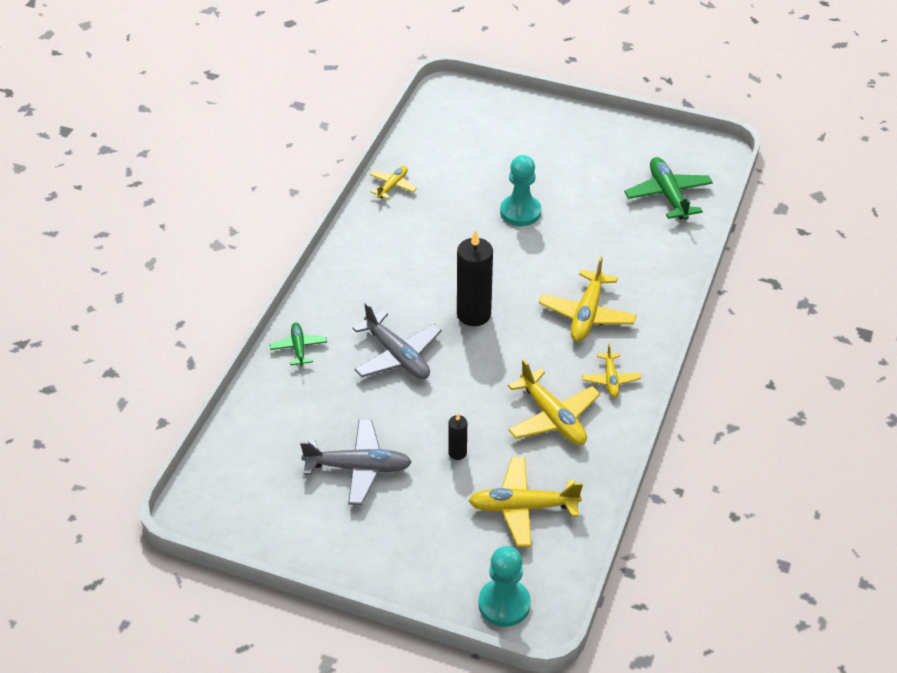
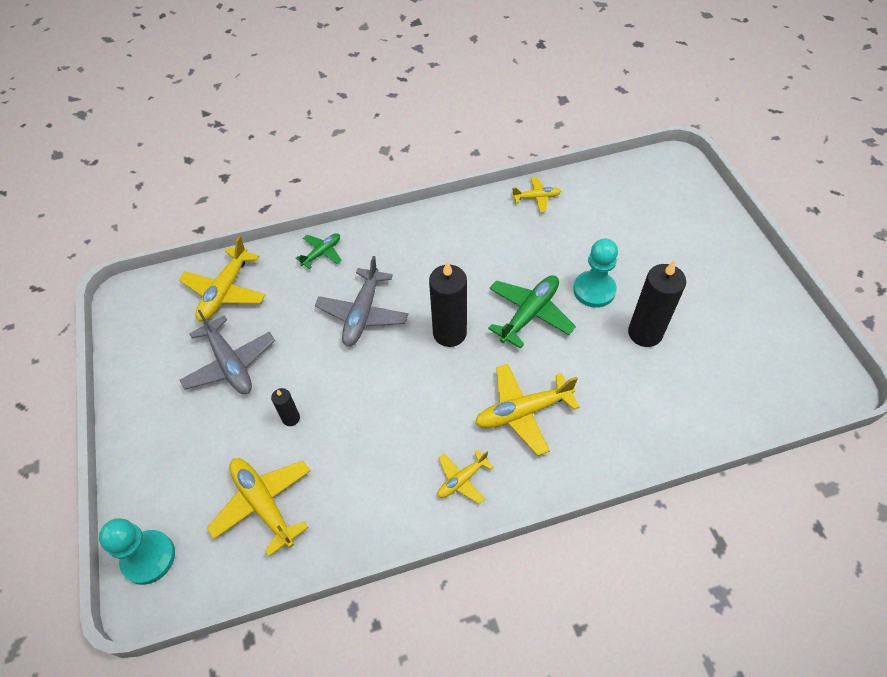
camera: 55 degrees right, 10 degrees up
(553, 417) = (381, 462): yellow plane -> yellow plane (225, 291)
(586, 211) = (645, 333): none -> black candle
(668, 195) = (732, 381): green plane -> green plane (529, 314)

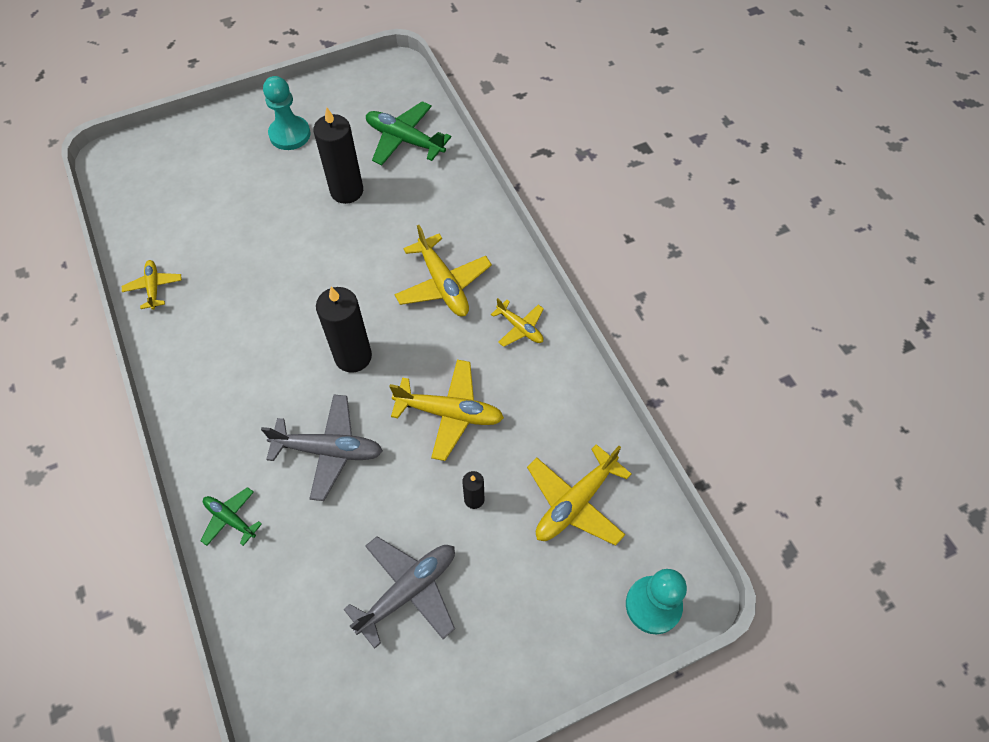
camera: 100 degrees left, 5 degrees up
(225, 291) = (294, 632): yellow plane -> yellow plane (449, 413)
(529, 314) = (325, 285): green plane -> green plane (404, 140)
(594, 290) = (294, 231): turquoise pawn -> turquoise pawn (290, 134)

